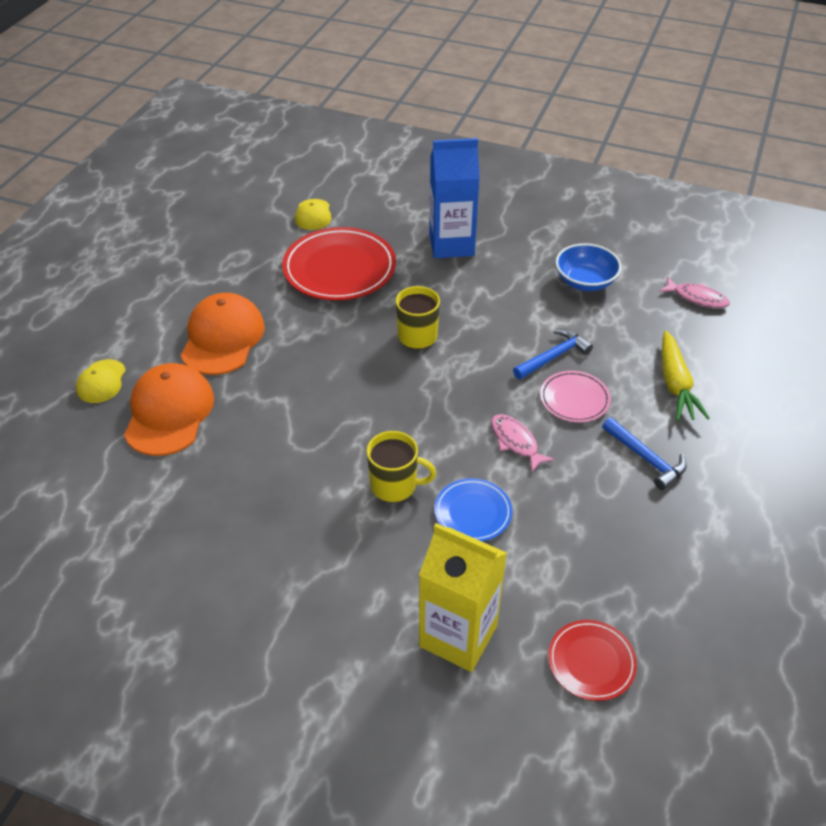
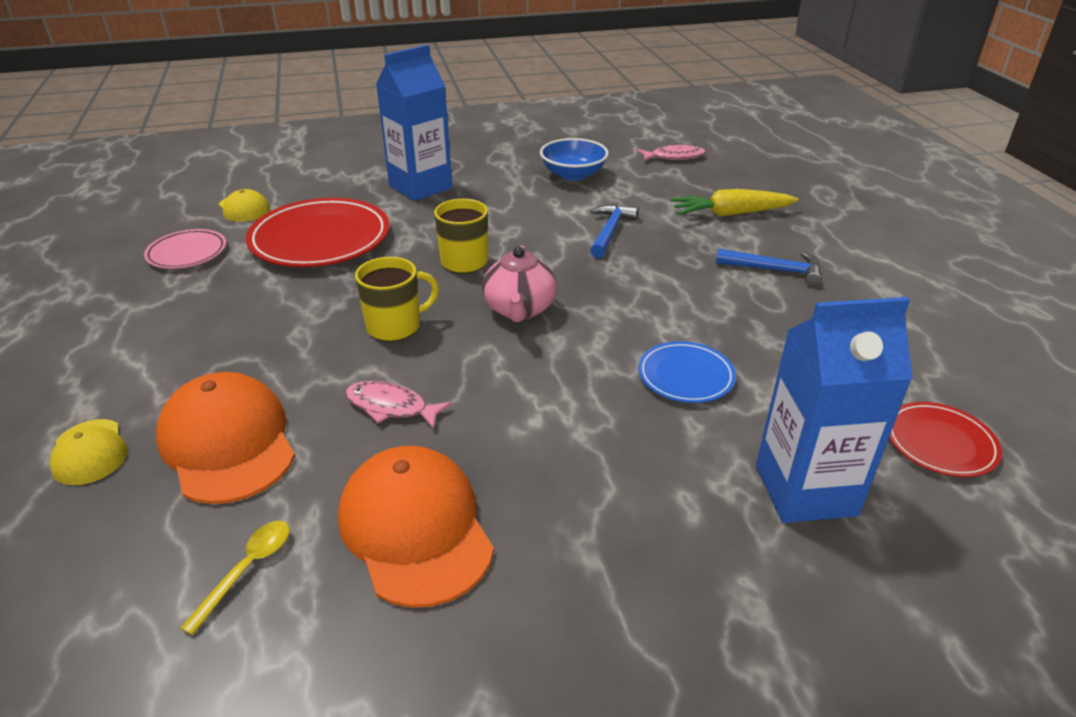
camera: 35 degrees left, 10 degrees down
(123, 499) = (247, 570): none -> yellow spoon
(222, 338) = (233, 343): orange cap -> orange cap (415, 528)
(395, 485) = (583, 389): yellow mug -> yellow mug (395, 326)
(416, 398) = (519, 309): none -> pink teapot
(458, 636) = (805, 490): yellow carton -> blue carton
(516, 442) = (655, 304): pink fish -> pink fish (391, 407)
(574, 399) = (665, 253): pink plate -> pink plate (187, 253)
(675, 384) = (730, 214): yellow carrot -> yellow carrot turned 120 degrees clockwise

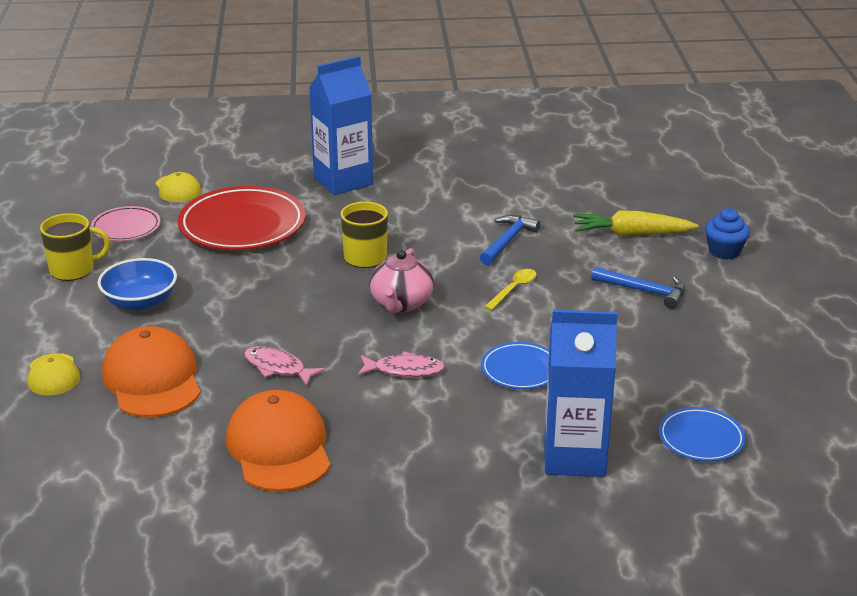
camera: 10 degrees right, 5 degrees down
(247, 570) = (161, 458): yellow spoon -> yellow spoon (513, 289)
(395, 326) = (293, 307): yellow mug -> yellow mug (73, 270)
(573, 174) = (495, 180): blue bowl -> blue bowl (140, 302)
(674, 157) = (604, 169): pink fish -> pink fish (404, 370)
(830, 223) = (724, 251): none -> blue cupcake
(940, 443) = (701, 438): red plate -> blue plate

